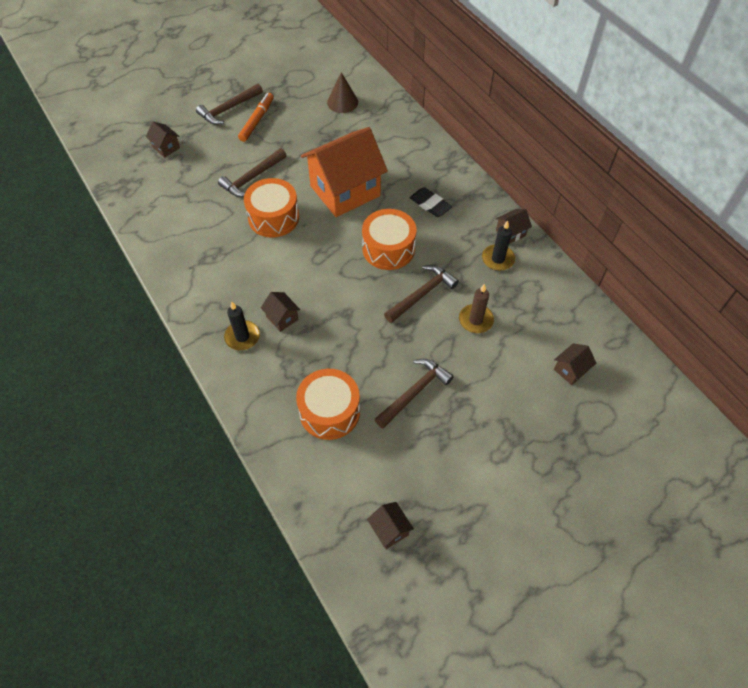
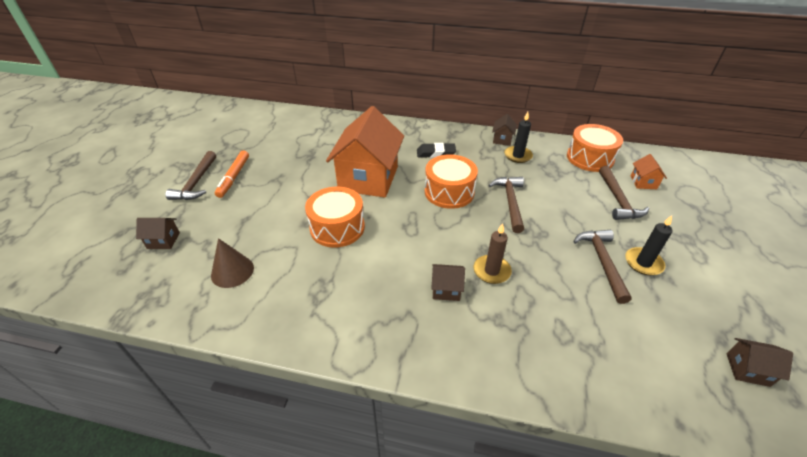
camera: 45 degrees left, 15 degrees down
(242, 337) = (436, 331): black candle -> black candle (643, 263)
(252, 178) = (281, 214): brown hammer -> brown hammer (617, 200)
(256, 121) = (234, 177): orange marker -> orange marker turned 150 degrees counterclockwise
(329, 411) = (580, 325): orange drum -> orange drum (590, 158)
(342, 102) = (291, 133): brown cone -> brown cone (232, 271)
(475, 320) = (560, 194): brown candle -> brown candle (491, 271)
(570, 370) = (643, 182): brown house -> orange house

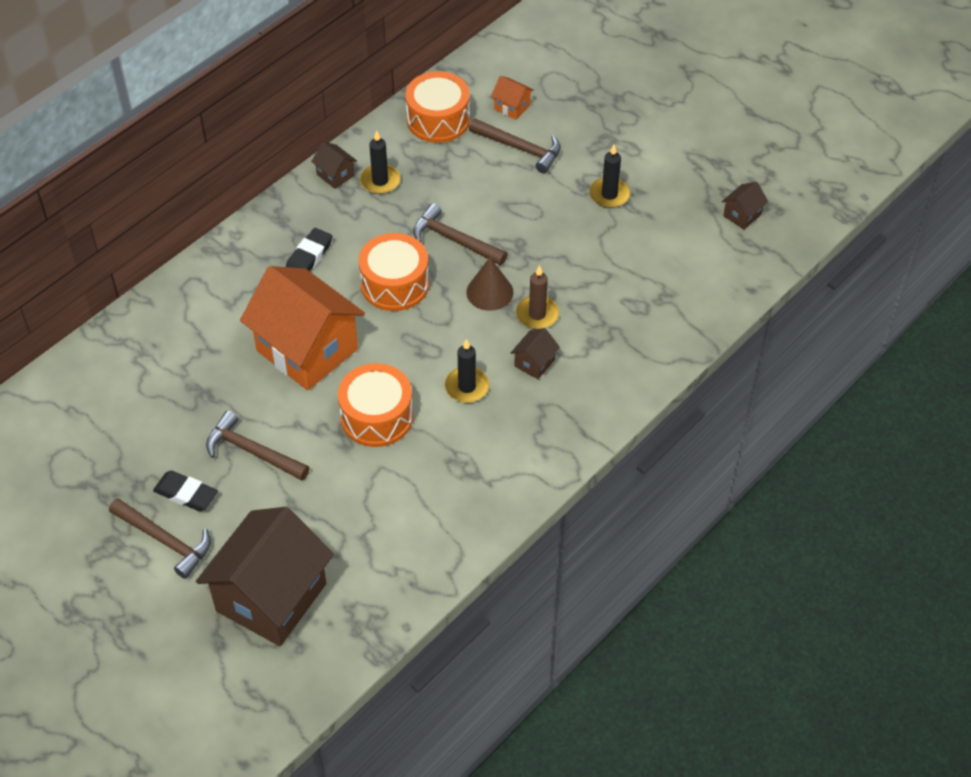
camera: 60 degrees left, 10 degrees up
(163, 240) = (271, 597): brown house -> brown house, size x2.47
(232, 271) = (378, 537): brown cone -> brown cone (489, 292)
(234, 177) = (186, 494): orange marker -> black eraser
(394, 261) = (467, 387): none -> black candle
(602, 262) = (587, 223): brown hammer -> brown hammer (252, 451)

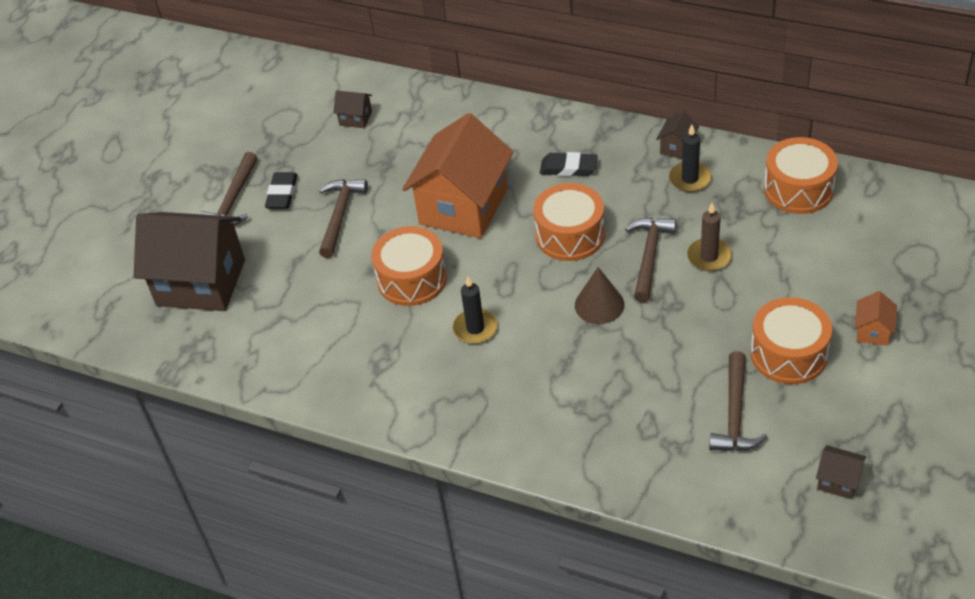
camera: 75 degrees right, 5 degrees down
(512, 107) = (857, 236): orange house -> orange house (873, 331)
(520, 148) = (803, 262): brown hammer -> brown hammer (734, 414)
(534, 363) = (529, 368): brown house -> brown house (355, 118)
(537, 314) = (591, 350): brown candle -> brown candle (709, 257)
(609, 195) = (788, 354): black candle -> orange drum

